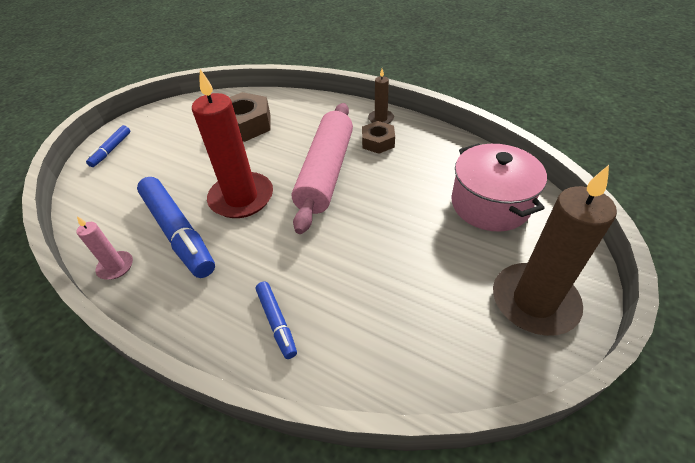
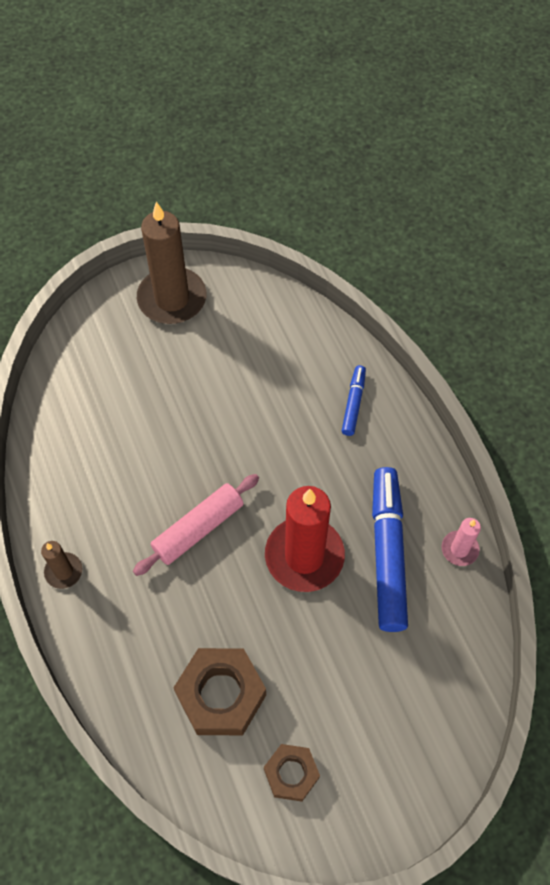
camera: 145 degrees left, 15 degrees up
(111, 150) = (413, 776): blue marker -> none
(326, 172) = (198, 528): pink rolling pin -> pink rolling pin, size x0.65
(378, 142) = (107, 534): brown nut -> brown nut (291, 774)
(490, 204) = (101, 383): pink pot -> none

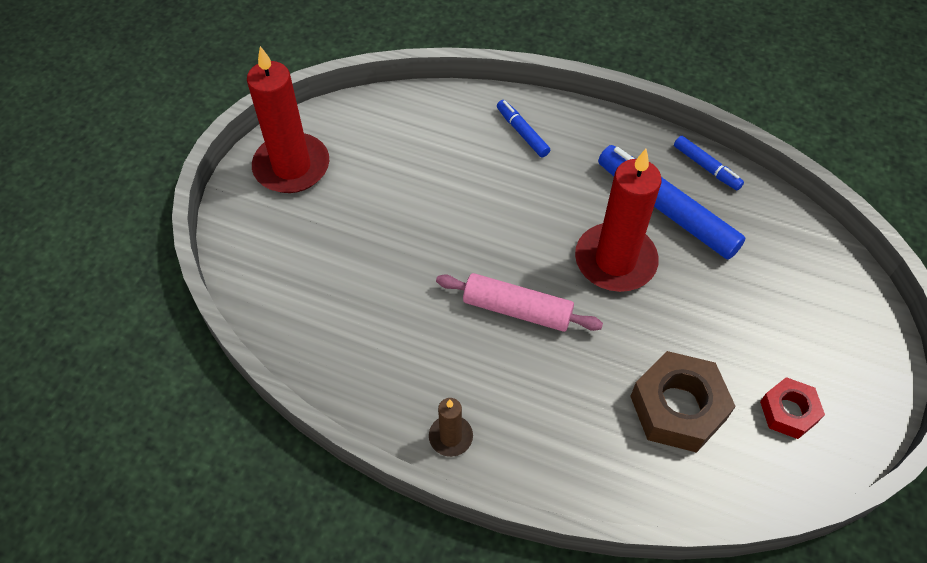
camera: 45 degrees left, 5 degrees down
(172, 299) = (291, 166): brown candle -> red candle
(198, 528) = (517, 310): pink rolling pin -> pink rolling pin turned 75 degrees counterclockwise
(291, 774) = (788, 412): brown nut -> red nut
(459, 549) = (706, 167): pink candle -> blue marker

